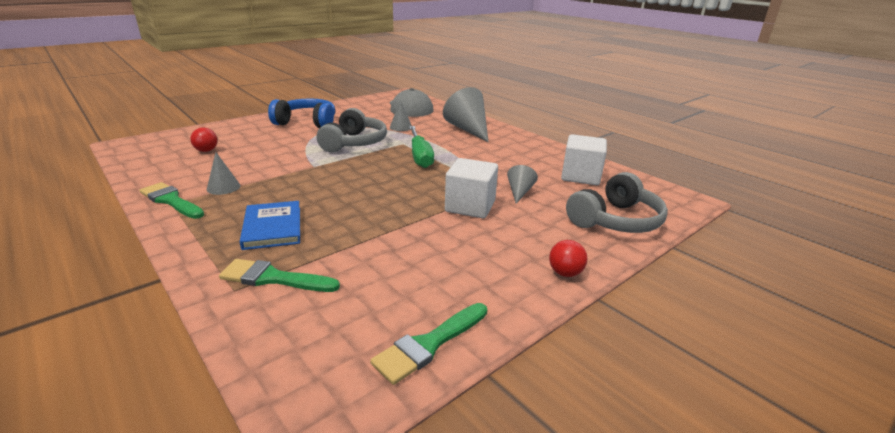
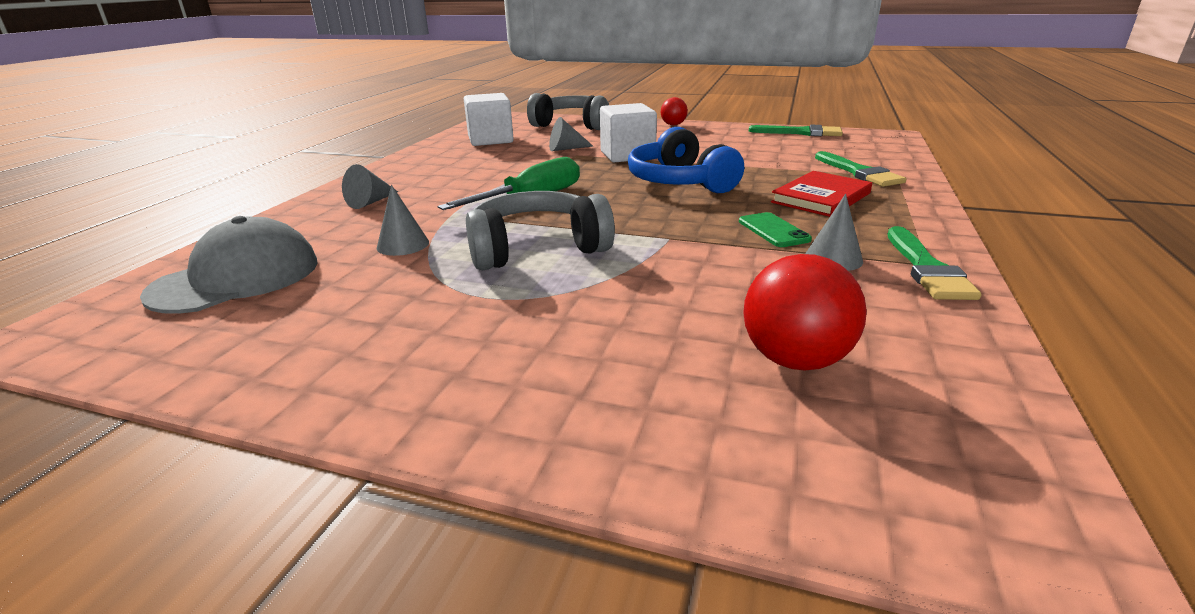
camera: 120 degrees left, 0 degrees up
(206, 151) = (795, 360): red ball -> red ball, size x1.68
(271, 190) = (773, 230): none -> green phone
(272, 227) = (821, 198): blue book -> red book
(307, 122) = (469, 344): blue headphones -> blue headphones (680, 182)
(468, 130) = (371, 202): grey cone -> grey cone, size x0.51

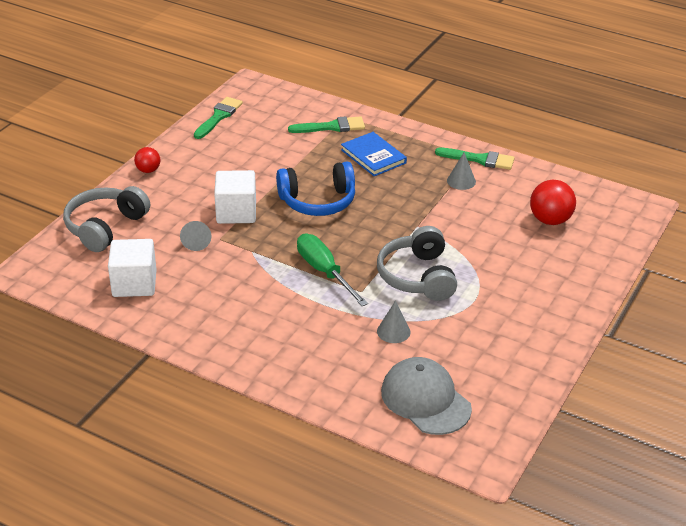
camera: 80 degrees left, 10 degrees up
(371, 202) = (298, 352): grey cone -> none
(773, 230) = (419, 188): green phone -> none
(821, 198) = (373, 156): red book -> blue book

